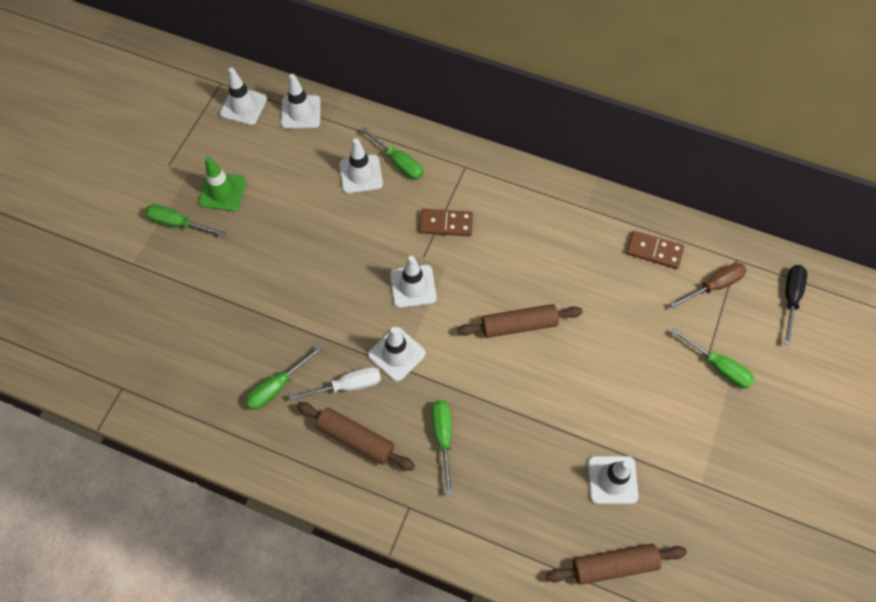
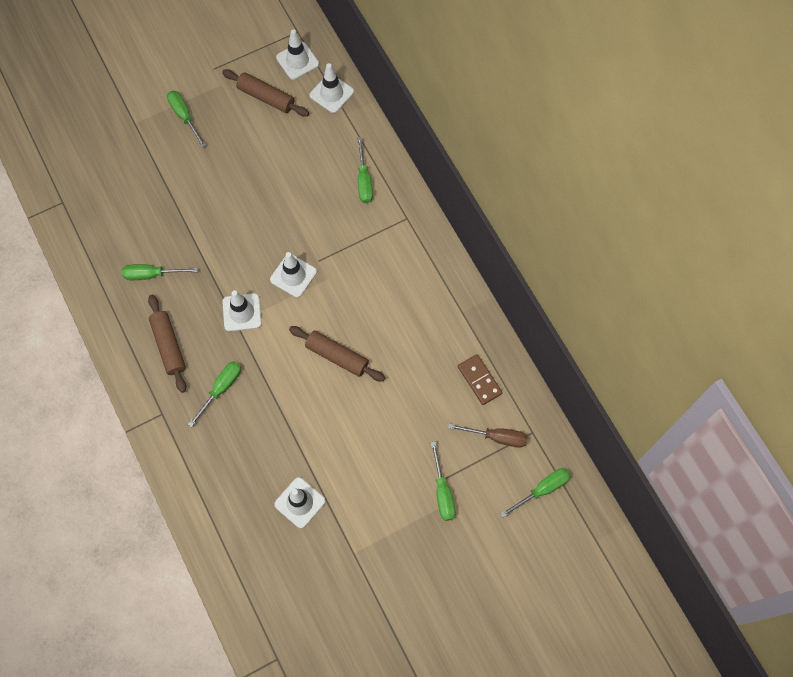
camera: 40 degrees right, 5 degrees up
(222, 192) = (230, 114): green traffic cone -> none
(347, 385) = (193, 308): white screwdriver -> none
(361, 174) = (331, 170): white traffic cone -> none
(446, 224) = (355, 249): brown domino -> none
(614, 565) = (250, 552): brown rolling pin -> brown rolling pin (266, 97)
(790, 298) = (542, 489): black screwdriver -> green screwdriver

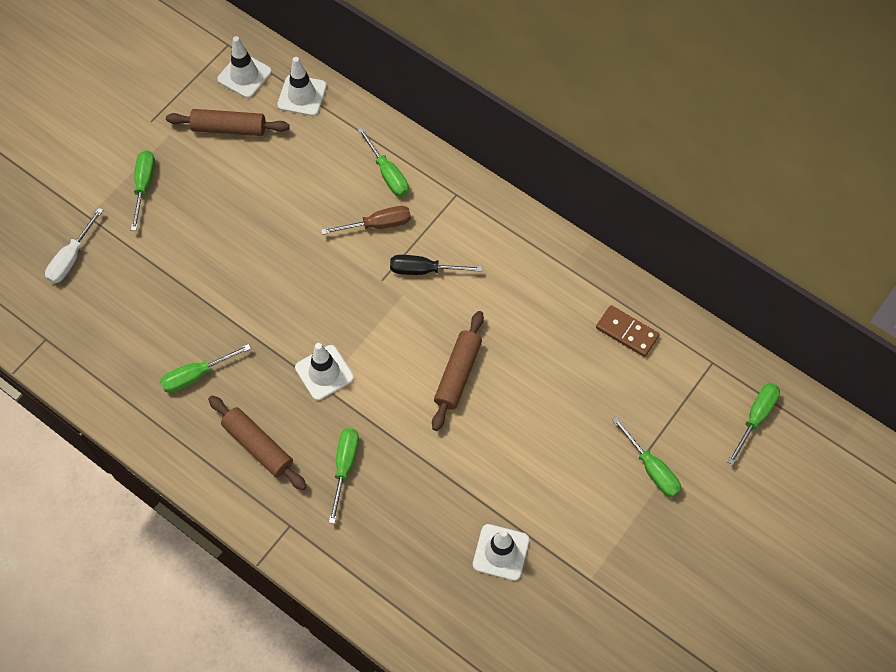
camera: 25 degrees left, 5 degrees down
(108, 149) = (71, 258): none -> white screwdriver
(184, 116) = (144, 186): green screwdriver -> green screwdriver turned 60 degrees clockwise
(293, 275) = (362, 308): white traffic cone -> none
(337, 356) = (458, 374): brown rolling pin -> brown rolling pin turned 75 degrees counterclockwise
(353, 266) = (424, 270): none -> black screwdriver
(497, 437) = (678, 384): brown screwdriver -> brown screwdriver (377, 225)

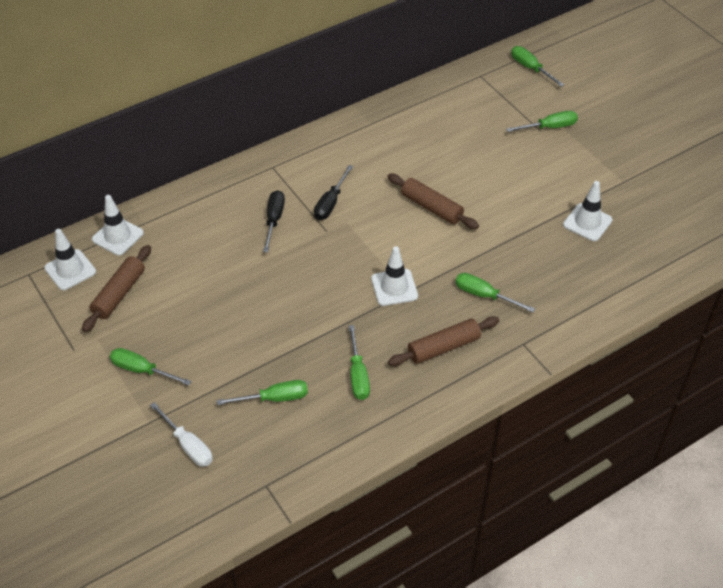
camera: 70 degrees left, 15 degrees down
(377, 225) = (274, 220): brown screwdriver -> black screwdriver
(388, 174) = (229, 202): green screwdriver -> green screwdriver (274, 398)
(627, 332) = (438, 109): brown domino -> none

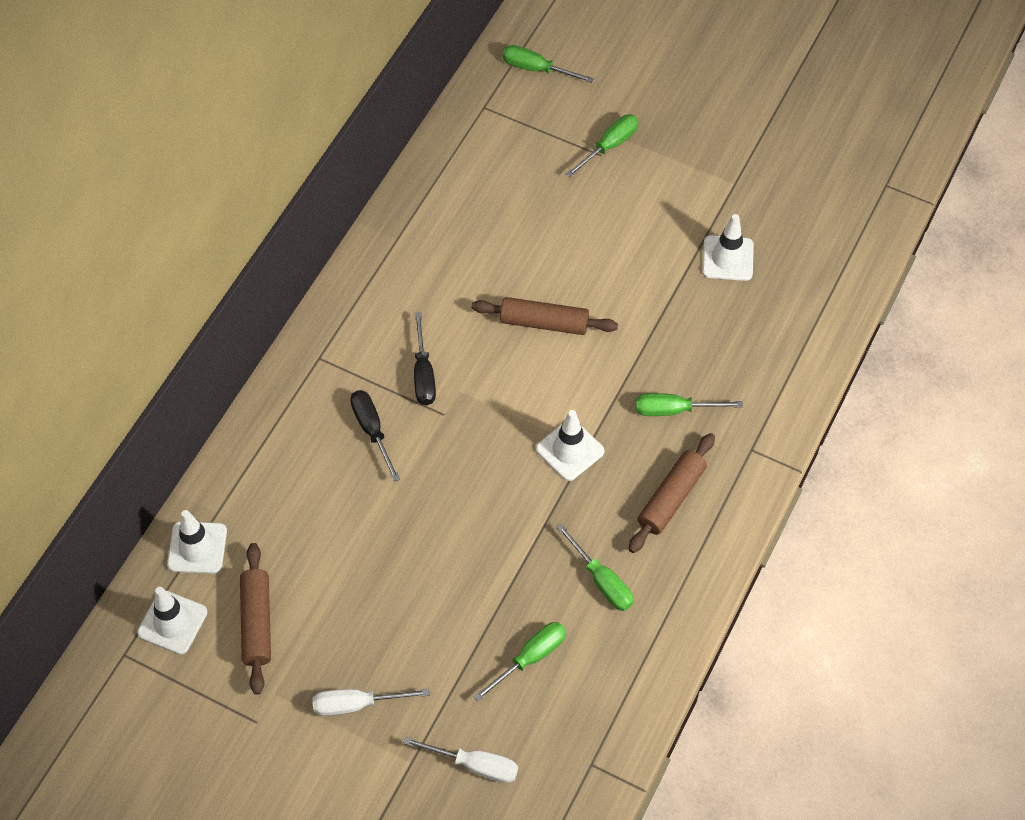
camera: 30 degrees left, 10 degrees up
(142, 370) = (356, 704): green screwdriver -> white screwdriver

